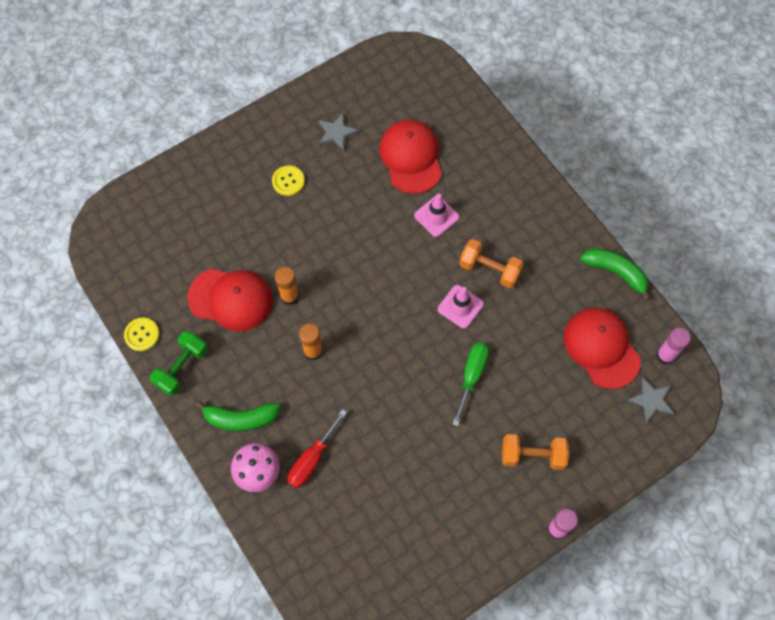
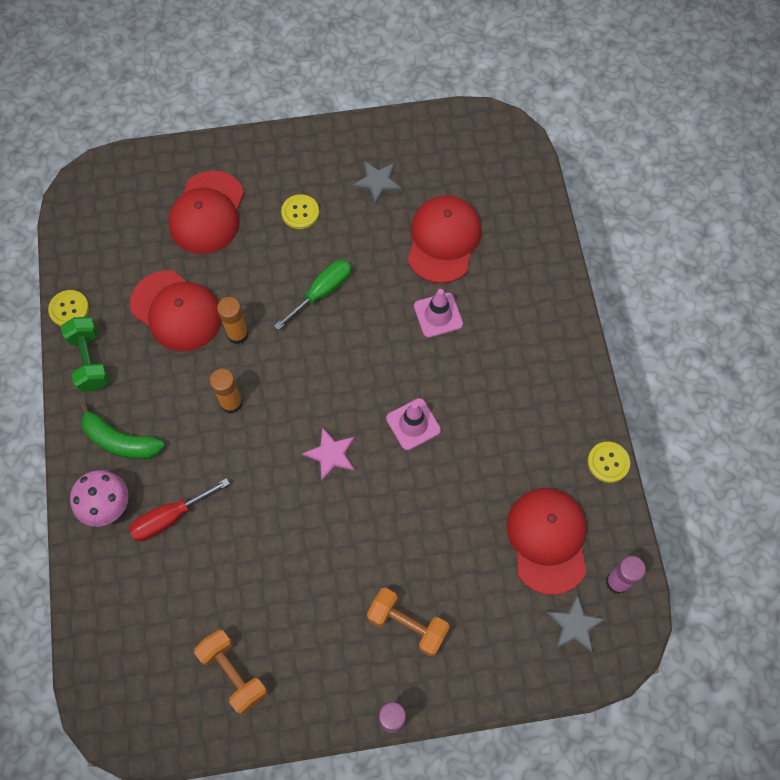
camera: 25 degrees right, 0 degrees up
(182, 368) = (90, 361): green dumbbell -> green dumbbell turned 75 degrees counterclockwise
(213, 212) = (207, 213): none -> red cap
(410, 356) = (331, 454): none -> pink star
(471, 376) = (386, 506): green screwdriver -> green screwdriver (322, 292)
(489, 269) = (466, 397): orange dumbbell -> orange dumbbell (234, 673)
(616, 272) = (608, 462): green banana -> yellow button

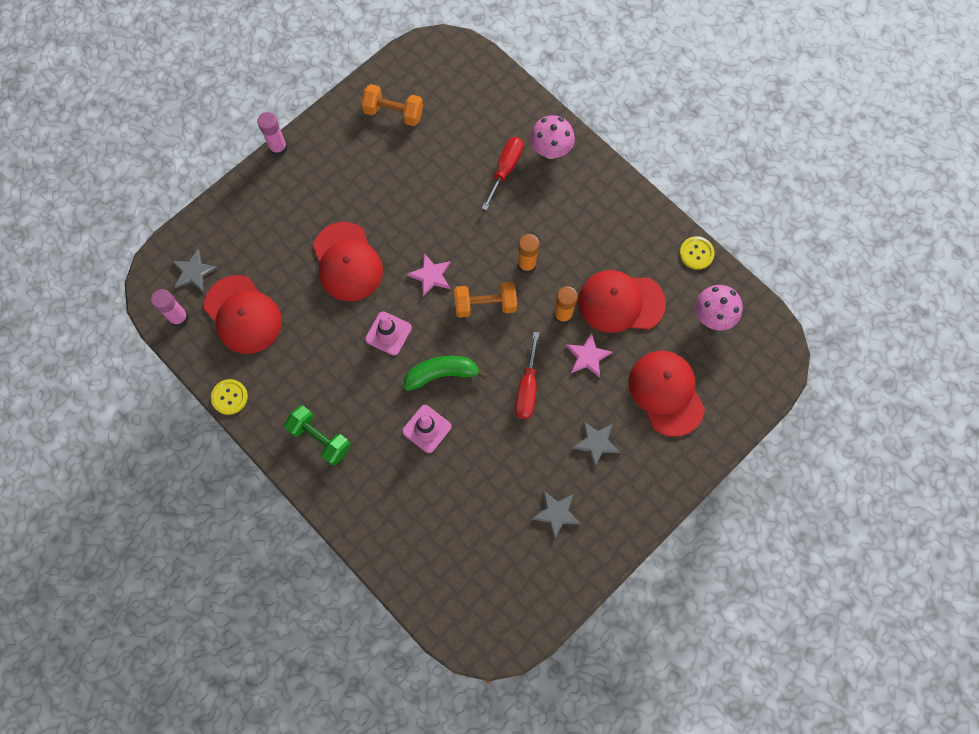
camera: 145 degrees right, 5 degrees up
(90, 361) = (647, 229): green dumbbell -> green dumbbell (320, 438)
(109, 247) = (712, 317): none -> pink mushroom
(120, 441) = (579, 193): green banana -> green banana (442, 374)
(247, 284) = (588, 356): none -> pink star
(300, 212) = (596, 443): yellow button -> grey star
(322, 292) = (527, 388): green screwdriver -> red screwdriver
(407, 625) = (304, 204): orange dumbbell -> orange dumbbell (485, 305)
(443, 240) = (466, 496): red cap -> red cap (347, 262)

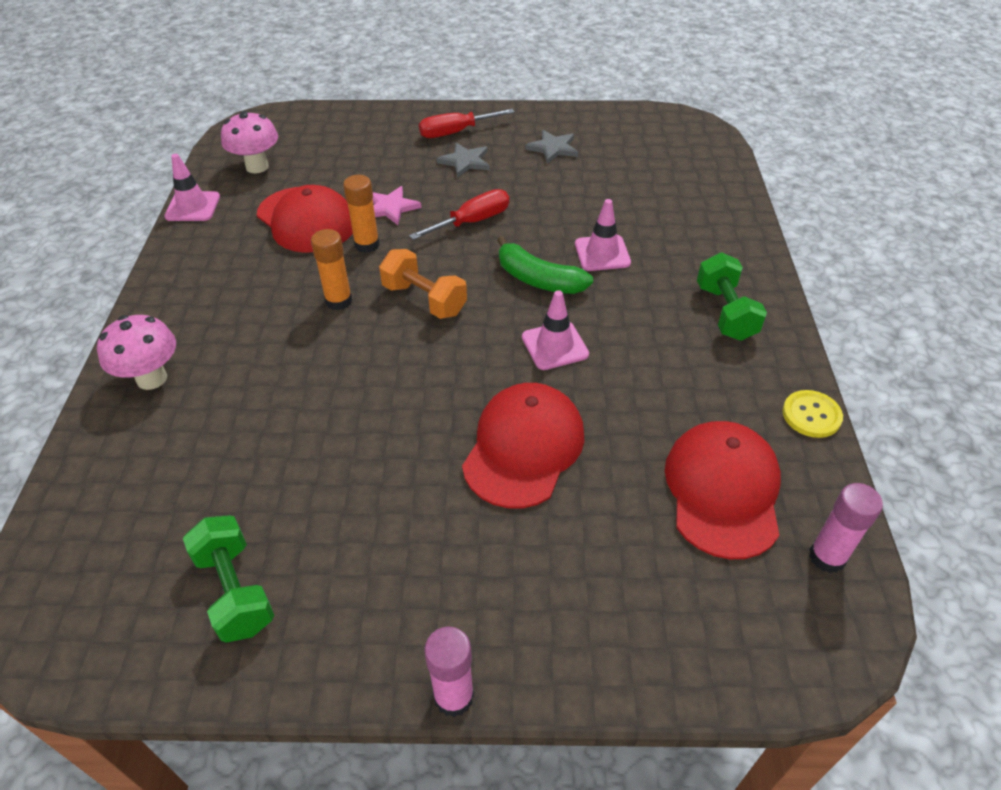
camera: 135 degrees left, 25 degrees down
(193, 272) = (760, 605): grey star -> none
(393, 113) = (236, 591): orange dumbbell -> green dumbbell
(431, 275) = (444, 362): pink star -> none
(505, 169) = (222, 399): red screwdriver -> red screwdriver (455, 132)
(666, 393) = (367, 153): red cap -> none
(696, 253) = (193, 207): yellow button -> pink traffic cone

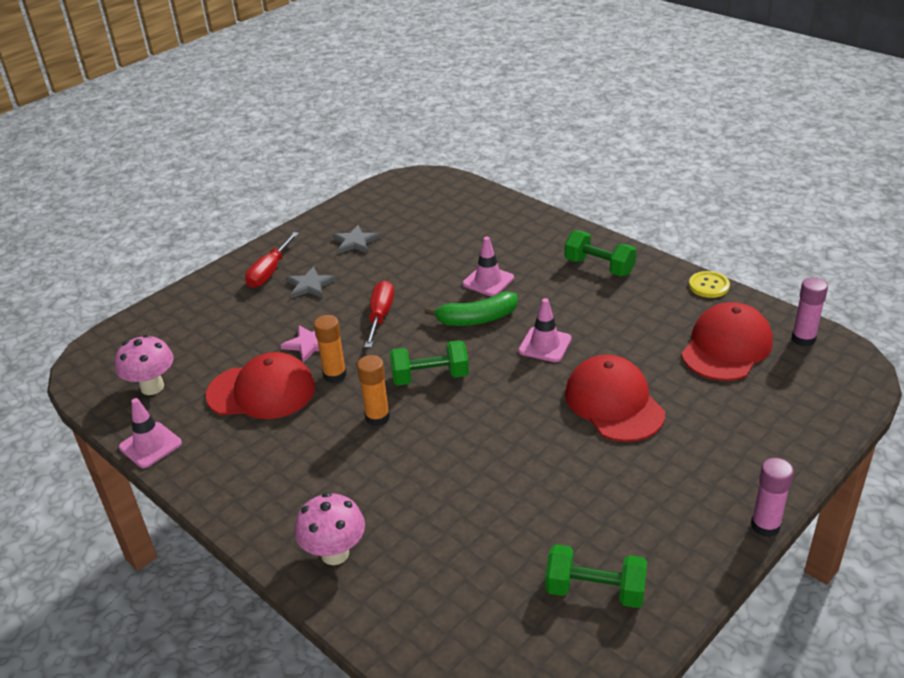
camera: 45 degrees left, 10 degrees down
(424, 300) = (430, 377): orange dumbbell -> green dumbbell
(722, 491) = (726, 347): red cap -> red cap turned 75 degrees clockwise

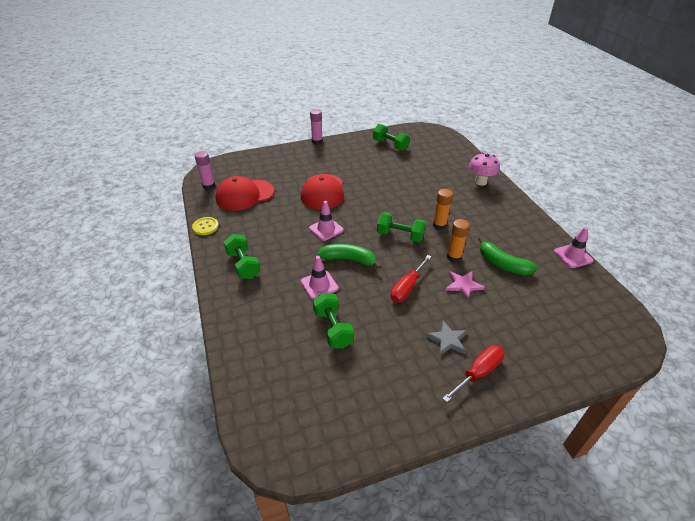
camera: 155 degrees left, 5 degrees up
(152, 387) = (577, 295): pink mushroom -> none
(261, 391) = (502, 264): red cap -> green banana
(355, 242) = (390, 376): grey star -> none
(437, 253) = (333, 328): none -> green dumbbell

